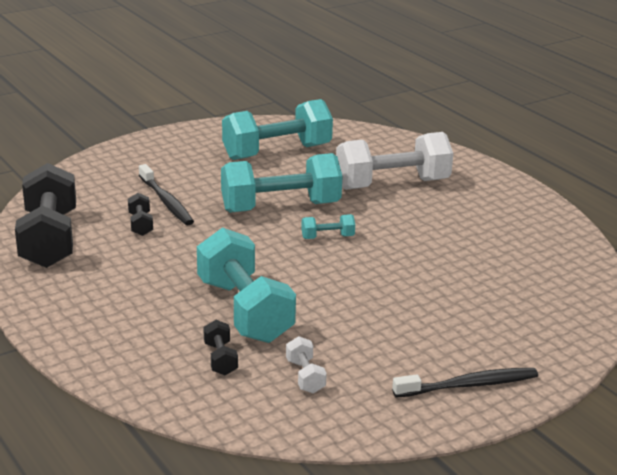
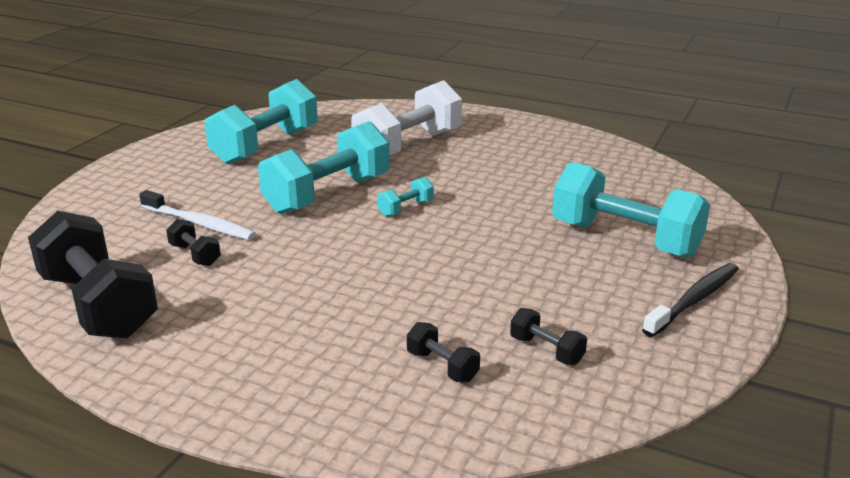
camera: 30 degrees left, 0 degrees up
(166, 202) = (199, 223): black toothbrush -> white toothbrush
(244, 311) = (408, 306): turquoise dumbbell -> turquoise dumbbell (625, 239)
(305, 376) = (546, 350): white dumbbell -> black dumbbell

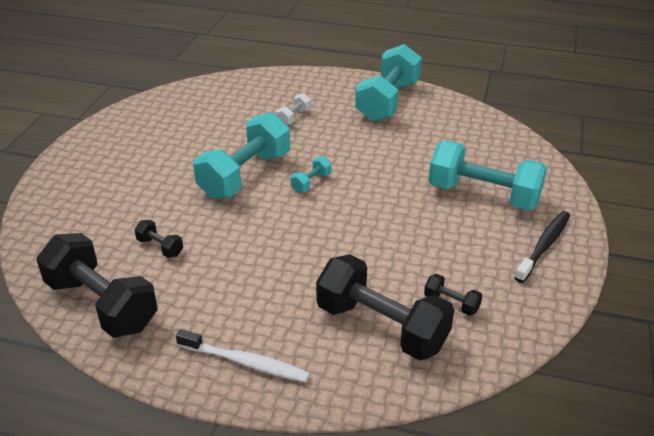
camera: 10 degrees left, 10 degrees up
(199, 223) = (152, 215): white toothbrush -> white toothbrush (245, 362)
(265, 146) = (177, 129): turquoise dumbbell -> turquoise dumbbell (388, 101)
(408, 146) = (294, 117): white dumbbell -> white dumbbell, size x0.43
(442, 366) = (381, 327): black dumbbell -> black dumbbell, size x2.33

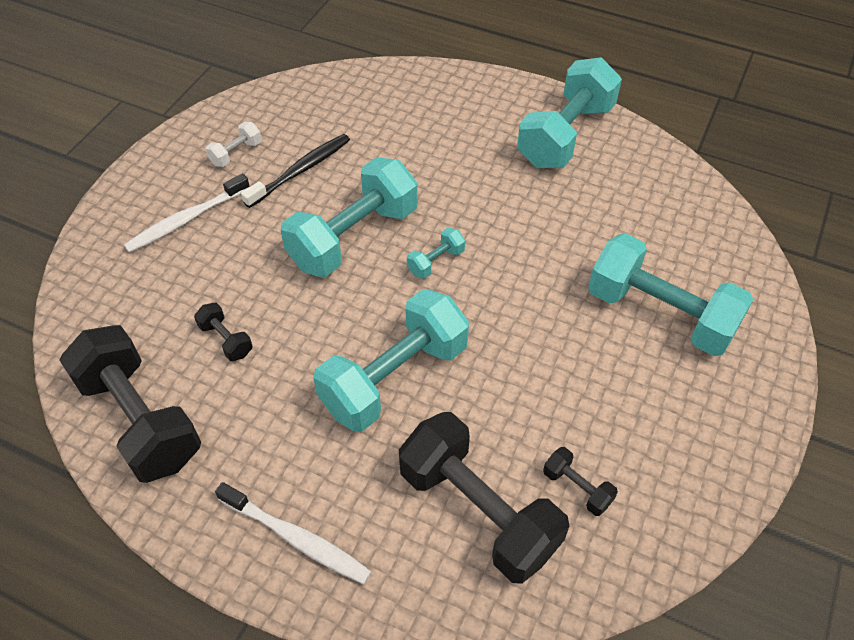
camera: 10 degrees right, 15 degrees up
(111, 178) = (186, 220): none -> white toothbrush
(294, 117) = (435, 148): white dumbbell -> white dumbbell (236, 153)
(297, 255) = (394, 378): none -> turquoise dumbbell
(544, 246) = (723, 412): black toothbrush -> black toothbrush (301, 170)

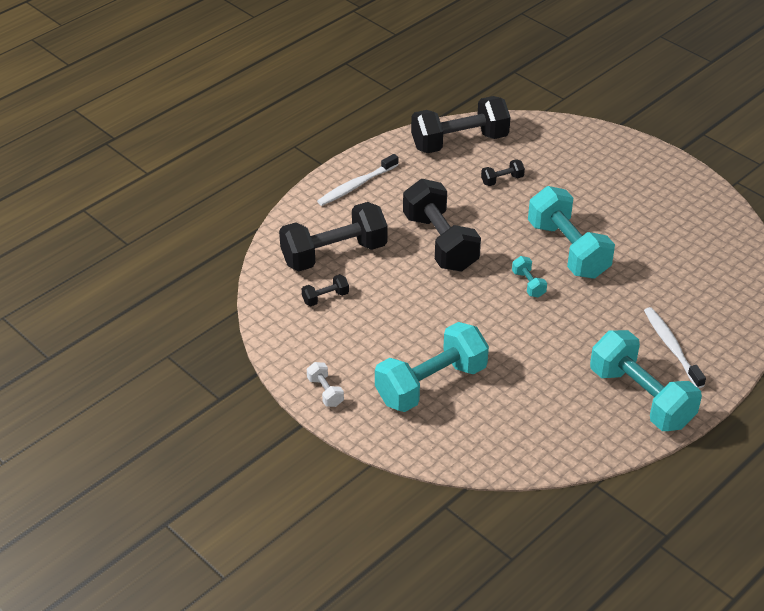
camera: 110 degrees right, 10 degrees down
(186, 220) = (614, 177): white toothbrush -> white toothbrush (671, 347)
(236, 153) = (676, 209): white dumbbell -> white dumbbell (325, 392)
(301, 170) = (647, 237): black toothbrush -> none
(394, 378) = (440, 242): turquoise dumbbell -> black dumbbell

